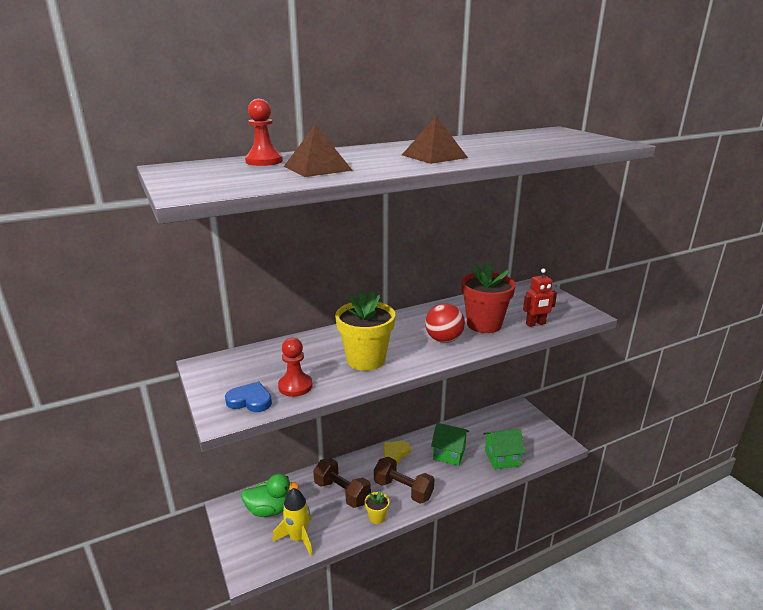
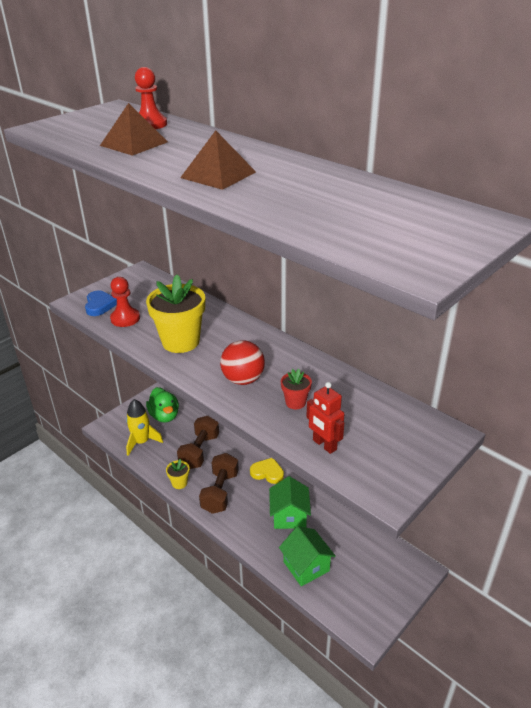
camera: 70 degrees right, 10 degrees up
(484, 324) = (295, 402): red flower pot -> red flower pot, size x0.48

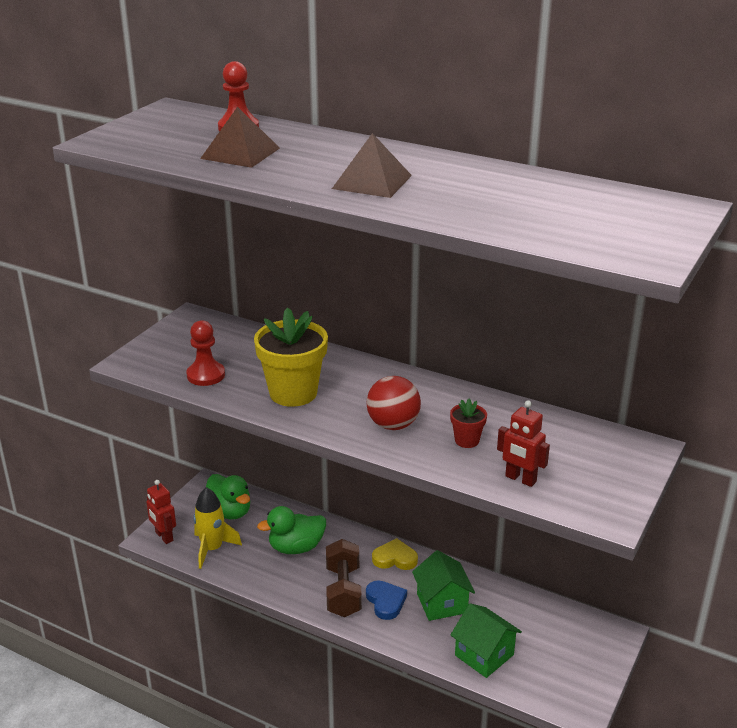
camera: 15 degrees left, 5 degrees down
(99, 305) = (162, 364): blue heart -> blue heart (386, 601)
(113, 427) = (164, 536): none -> red robot
(179, 483) = (285, 589): yellow flower pot -> none
(199, 451) = (296, 547): brown dumbbell -> green duck

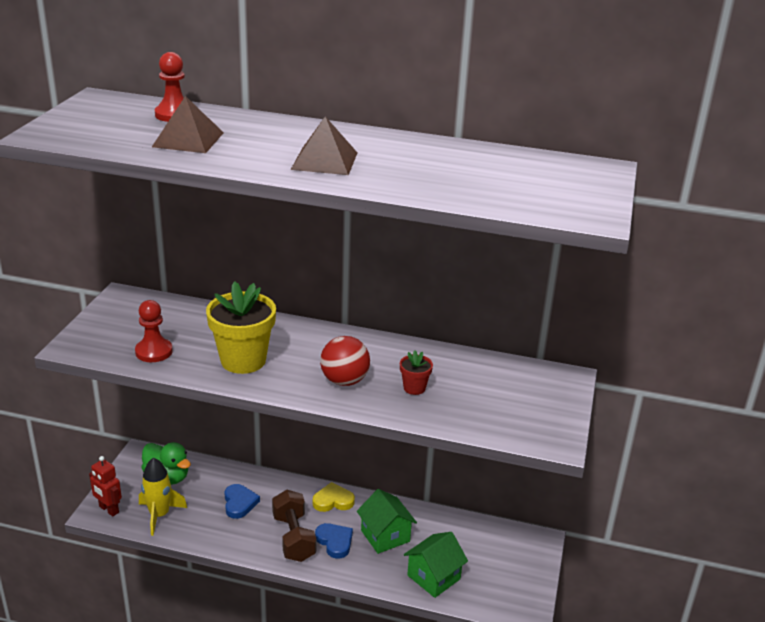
camera: 15 degrees left, 0 degrees up
(296, 547) = (239, 503): green duck -> blue heart
(484, 655) = (433, 577): green house -> green house turned 75 degrees counterclockwise
(520, 479) = (471, 418): red robot -> none

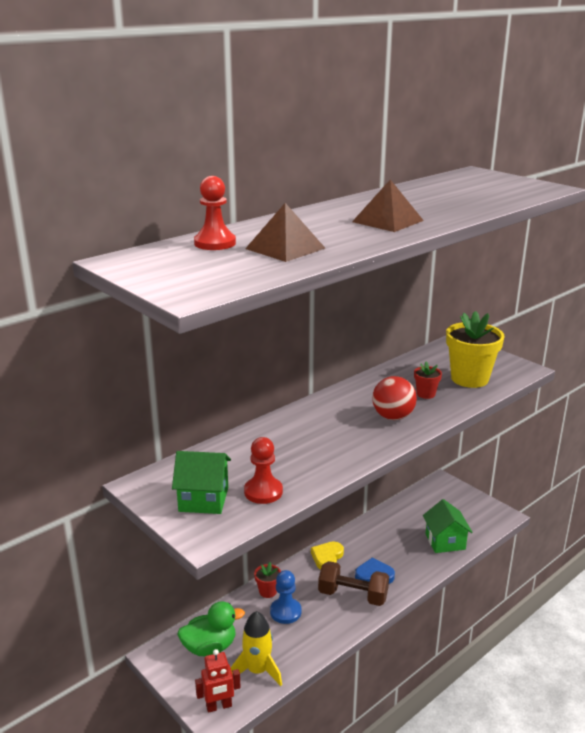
camera: 55 degrees left, 5 degrees down
(239, 503) = (285, 612): blue heart -> blue pawn
(243, 360) = (322, 451): yellow flower pot -> yellow flower pot (469, 379)
(257, 482) = (268, 591): none -> red flower pot
(385, 536) = (387, 547): green house -> green house (203, 499)

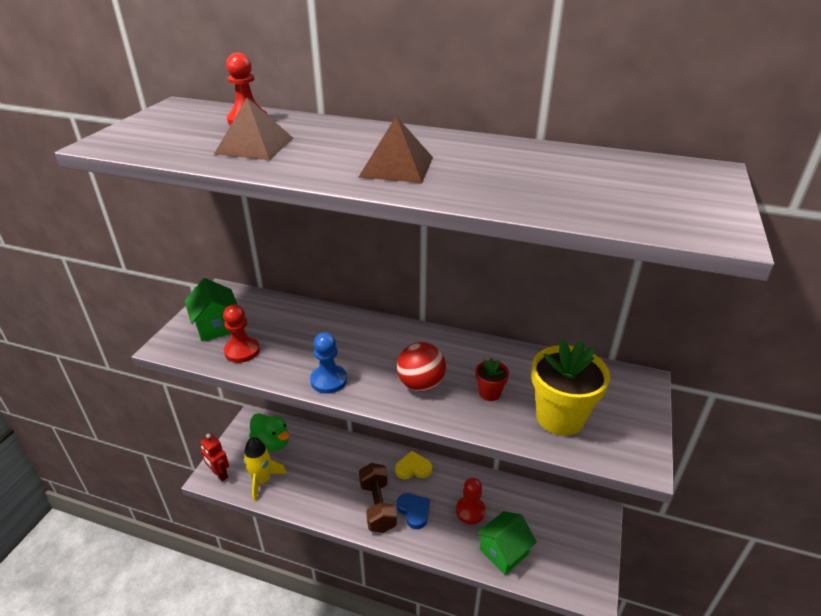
camera: 60 degrees right, 10 degrees up
(268, 591) = (348, 448): red flower pot -> none
(285, 612) = (332, 469): blue pawn -> blue pawn (329, 380)
(396, 543) = (470, 511): none -> red pawn

